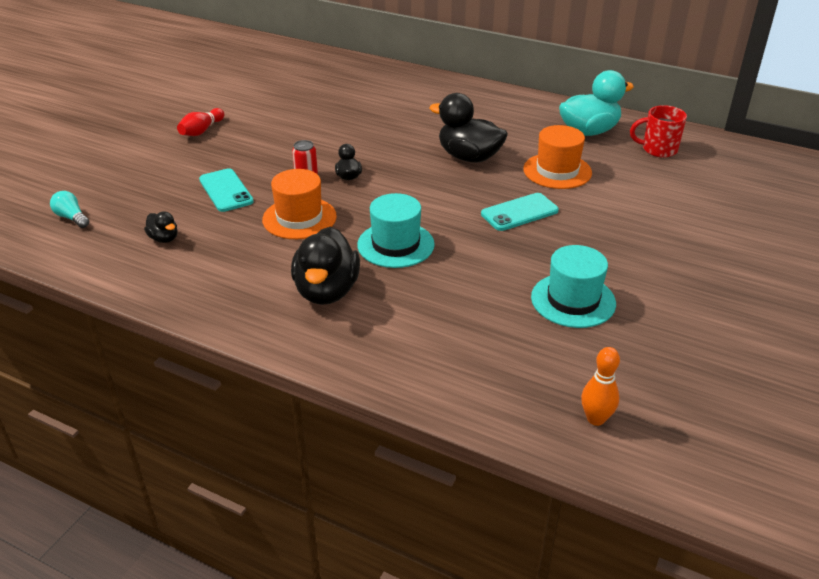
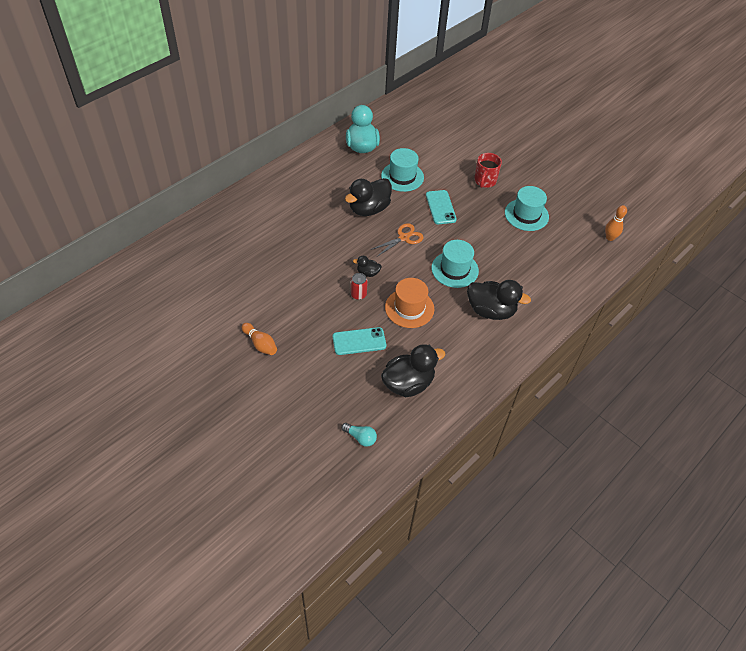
camera: 75 degrees left, 15 degrees up
(72, 218) = (360, 437): turquoise light bulb -> turquoise light bulb turned 120 degrees counterclockwise
(164, 238) = (408, 383): black duck -> black duck, size x2.09
(201, 131) = (260, 344): red bowling pin -> orange bowling pin
(432, 192) = (404, 238): none -> orange scissors
(557, 171) = (402, 176): orange hat -> turquoise hat
(658, 149) = (396, 128): red mug -> red mug (485, 181)

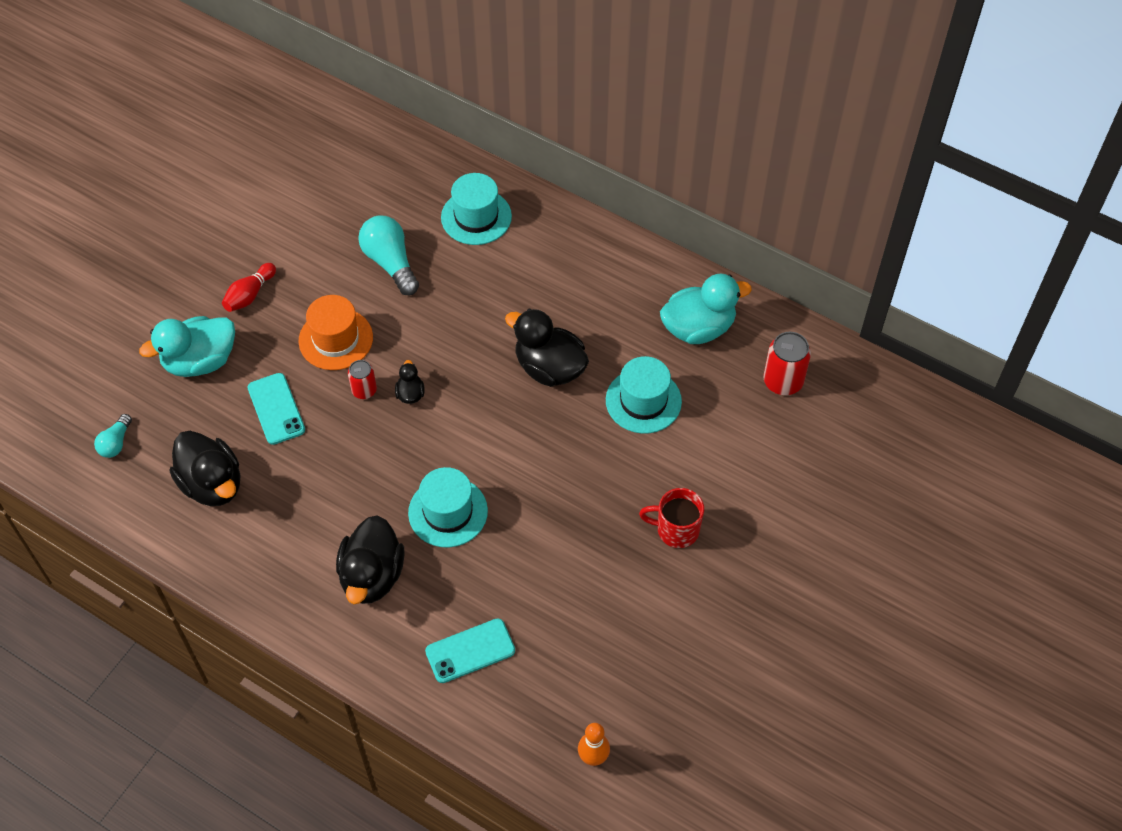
camera: 80 degrees right, 5 degrees up
(260, 344) = (250, 295): orange bowling pin -> red bowling pin
(264, 266) = (390, 263): none -> turquoise light bulb
(306, 379) = (200, 361): none -> turquoise duck
(404, 238) = (498, 428): orange scissors -> none
(405, 125) = (783, 381): none -> red can
(409, 308) = (352, 461): orange hat -> orange hat (336, 339)
(440, 207) = (586, 470): turquoise phone -> turquoise phone (470, 651)
(526, 215) = (610, 608): turquoise hat -> turquoise hat (476, 217)

